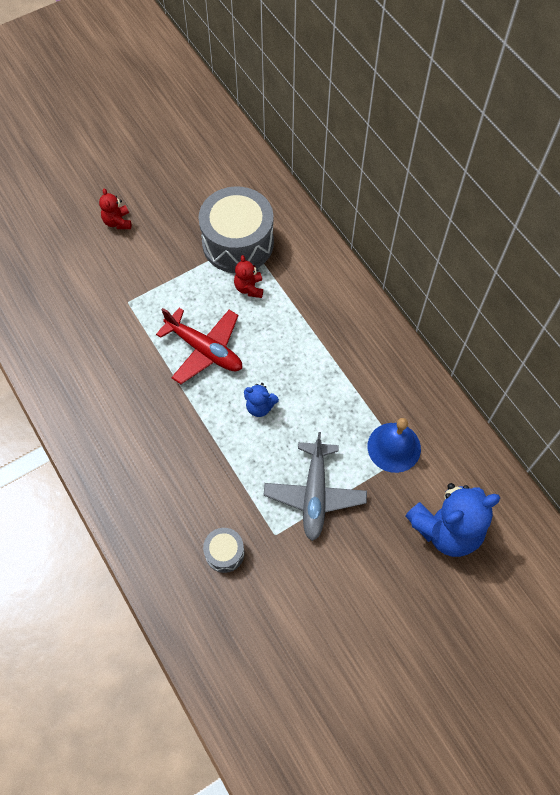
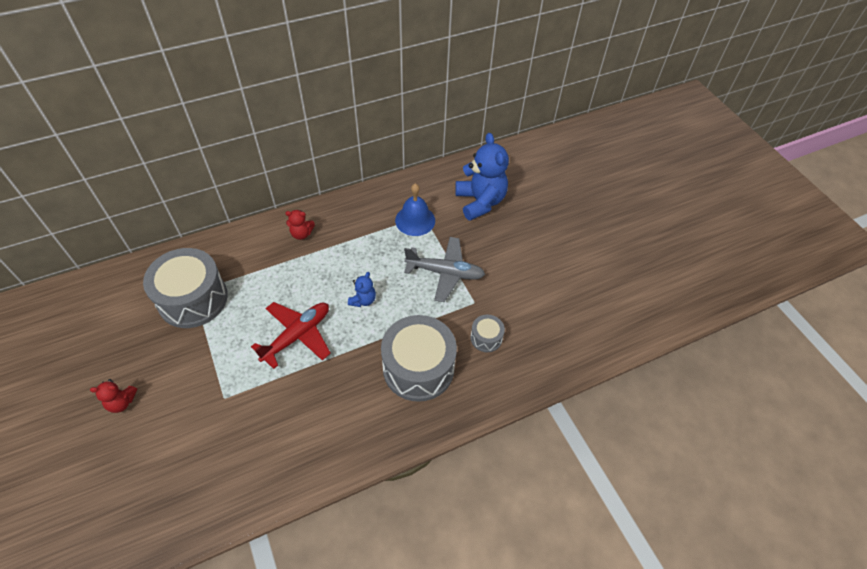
camera: 85 degrees left, 10 degrees down
(177, 480) = (418, 368): none -> grey drum
(249, 288) = (245, 295): red teddy bear -> red teddy bear (301, 234)

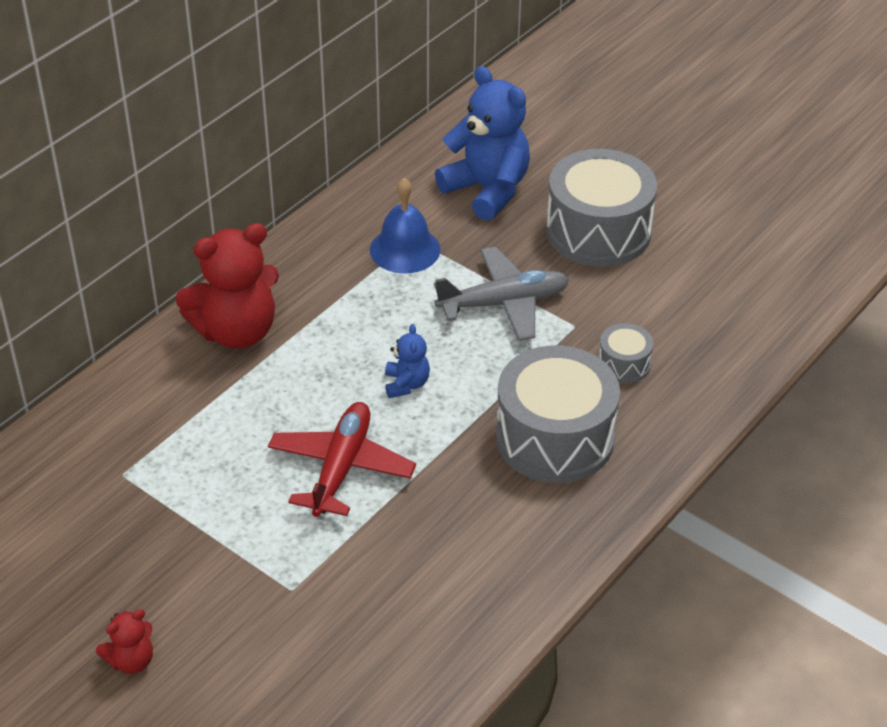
camera: 25 degrees left, 10 degrees down
(193, 299) = (129, 484): grey drum -> grey drum (598, 231)
(301, 234) = (236, 331): red teddy bear -> red teddy bear, size x2.10

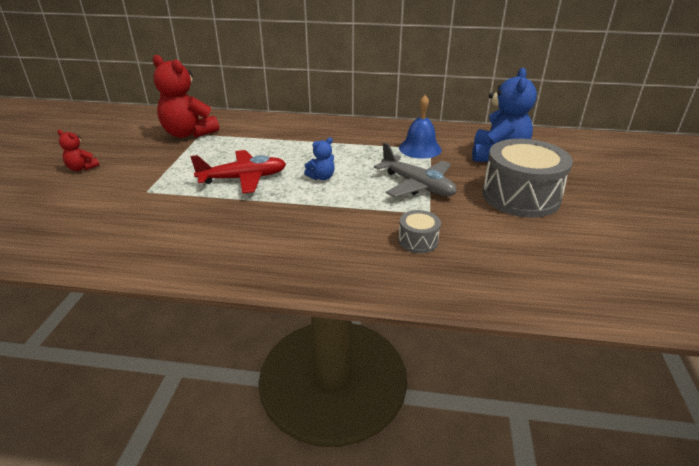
camera: 60 degrees right, 10 degrees down
(236, 331) = (313, 130): red teddy bear -> red teddy bear (188, 134)
(554, 438) = (325, 235): grey drum -> none

